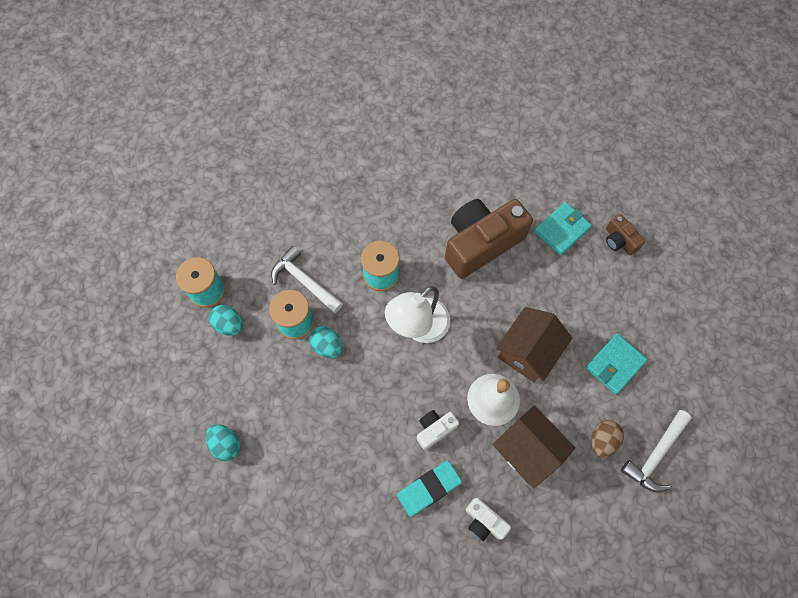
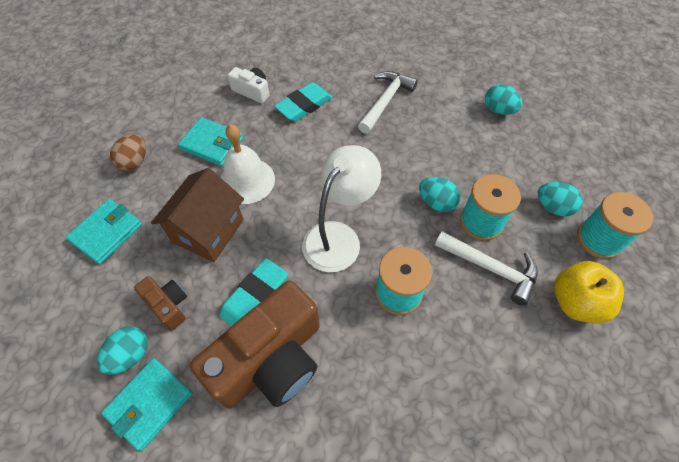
camera: 170 degrees right, 10 degrees down
(253, 246) = (576, 302): none -> yellow apple
(435, 429) = (305, 147): white camera -> none
(490, 289) = (255, 297): none -> turquoise eraser
(527, 450) = (212, 144): brown house -> turquoise wallet
(579, 262) = (130, 355): none -> turquoise egg
(619, 240) = (64, 401): brown camera -> brown camera (168, 305)
(655, 455) = (82, 157): white hammer -> white hammer (385, 101)

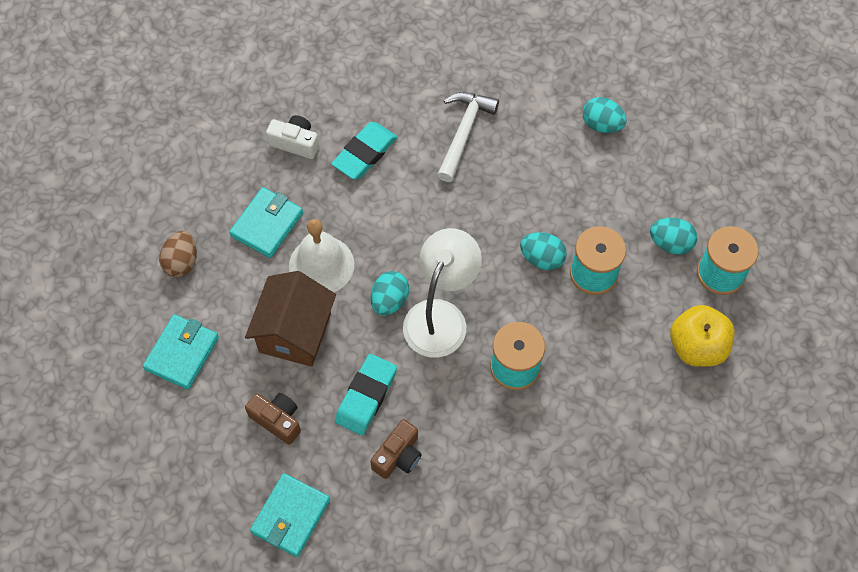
camera: 10 degrees left, 5 degrees up
(130, 355) = (255, 475): turquoise egg -> turquoise egg (389, 300)
(212, 144) = (267, 224): turquoise wallet -> turquoise wallet turned 75 degrees counterclockwise
(270, 360) = (398, 456): brown camera -> brown camera, size x0.46
(491, 268) = (608, 325): white hammer -> none

